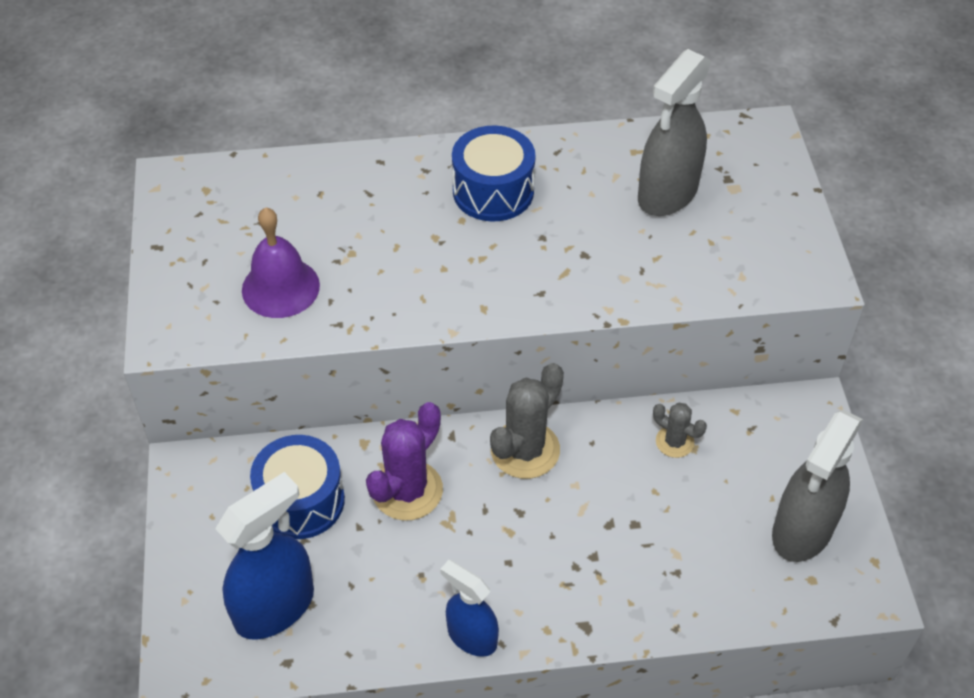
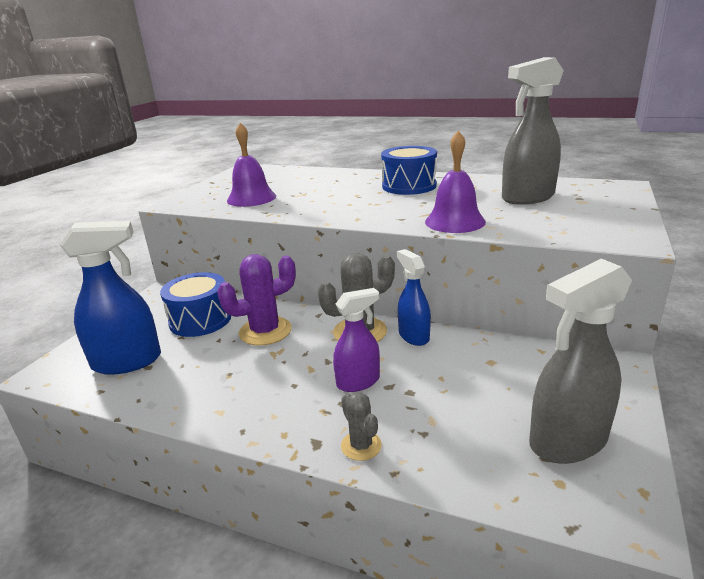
camera: 30 degrees right, 25 degrees down
(471, 636) = (225, 418): blue spray bottle -> blue spray bottle (413, 336)
(574, 530) = (358, 382): none -> purple spray bottle
(611, 284) = (455, 221): none -> purple bell
(674, 442) = (477, 355): grey cactus -> grey cactus (361, 446)

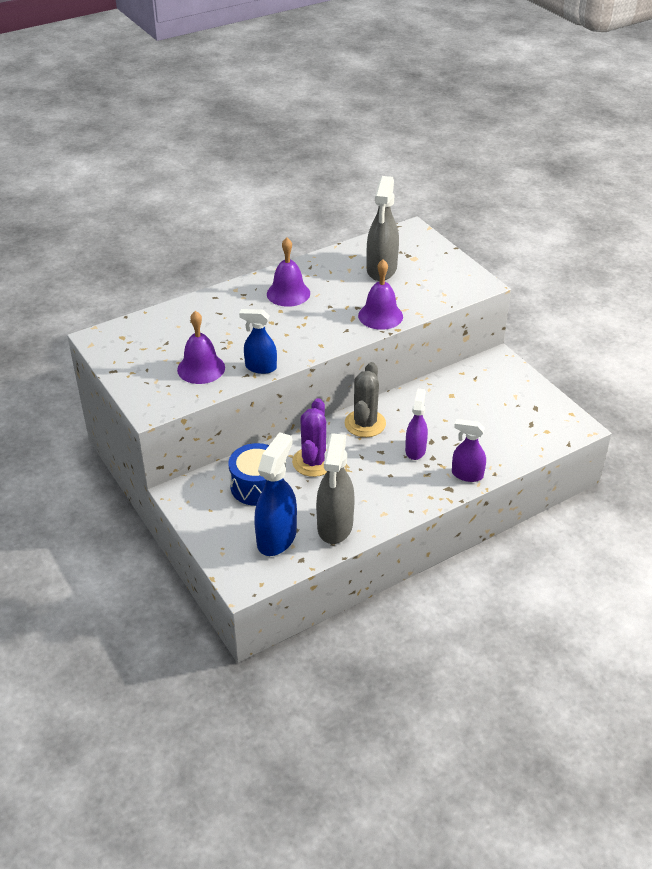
camera: 55 degrees left, 15 degrees up
(361, 446) = (467, 474): grey cactus -> purple spray bottle
(409, 186) = (288, 293): blue drum -> purple bell
(413, 336) = (395, 406): blue spray bottle -> blue spray bottle (260, 367)
(567, 441) = (528, 412): grey spray bottle -> grey spray bottle (335, 526)

